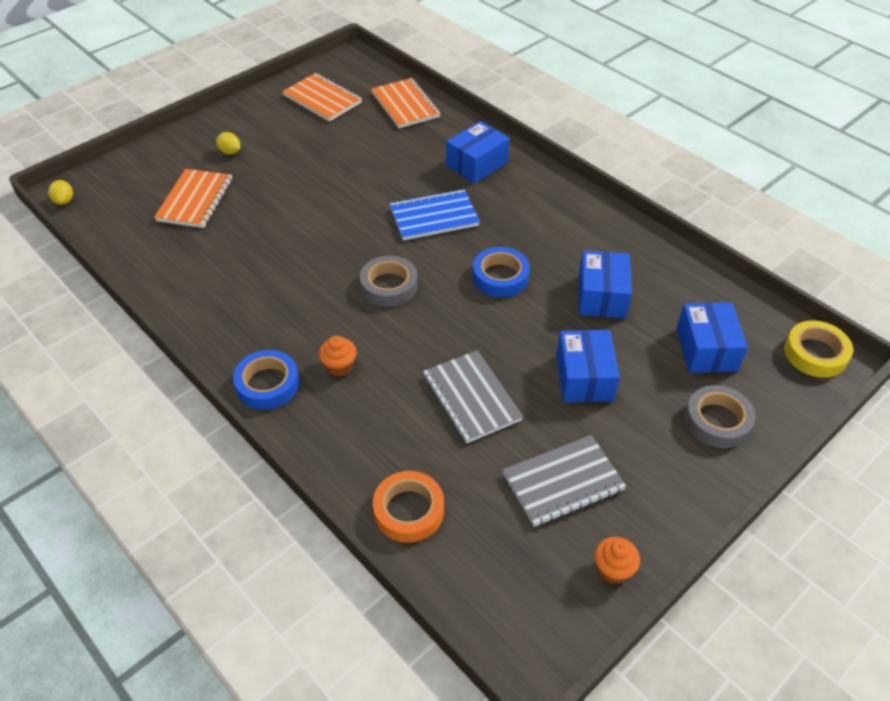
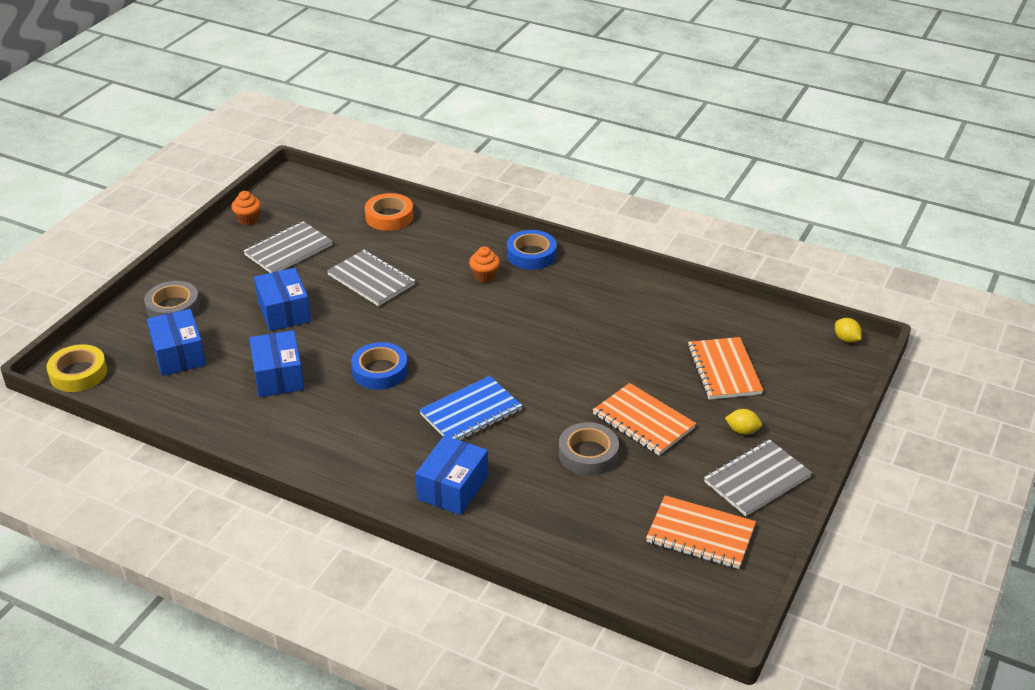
camera: 160 degrees right, 10 degrees down
(253, 120) = (757, 480): none -> grey notebook
(389, 286) = (479, 340): grey tape -> grey tape (588, 454)
(405, 105) = (587, 554): orange notebook -> orange notebook (643, 421)

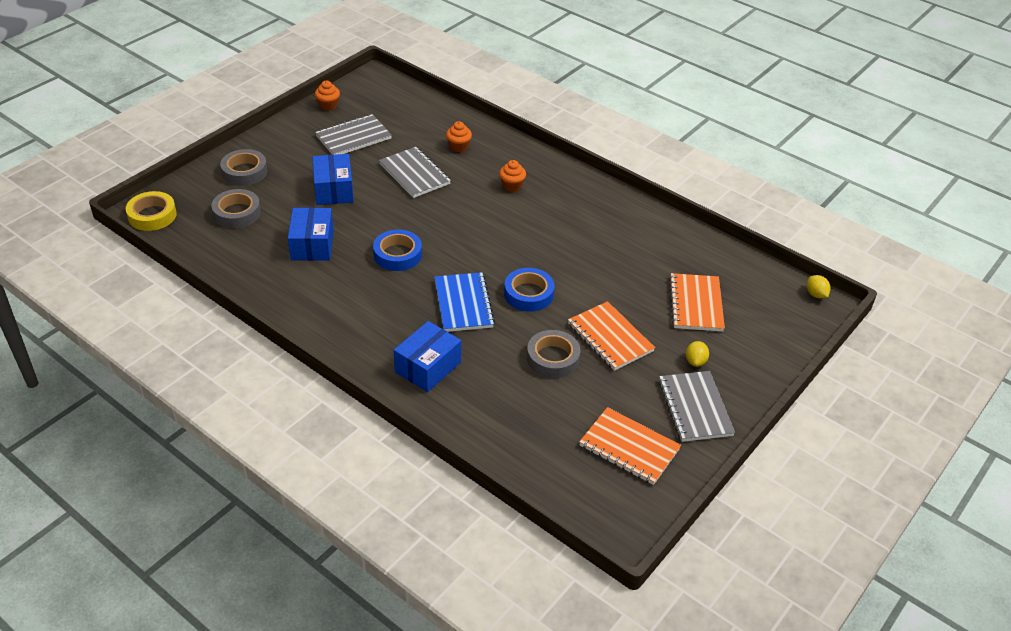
camera: 10 degrees right, 5 degrees up
(179, 355) = (237, 213): blue box -> grey tape
(389, 217) = (446, 121): orange tape -> none
(411, 243) = (458, 147): none -> orange cupcake
(471, 412) = (463, 304): blue notebook -> blue notebook turned 75 degrees counterclockwise
(531, 254) = (558, 173): blue tape -> blue tape (528, 294)
(742, 431) = (695, 361): yellow lemon -> yellow lemon turned 75 degrees clockwise
(757, 480) = (695, 408): grey notebook -> grey notebook turned 75 degrees counterclockwise

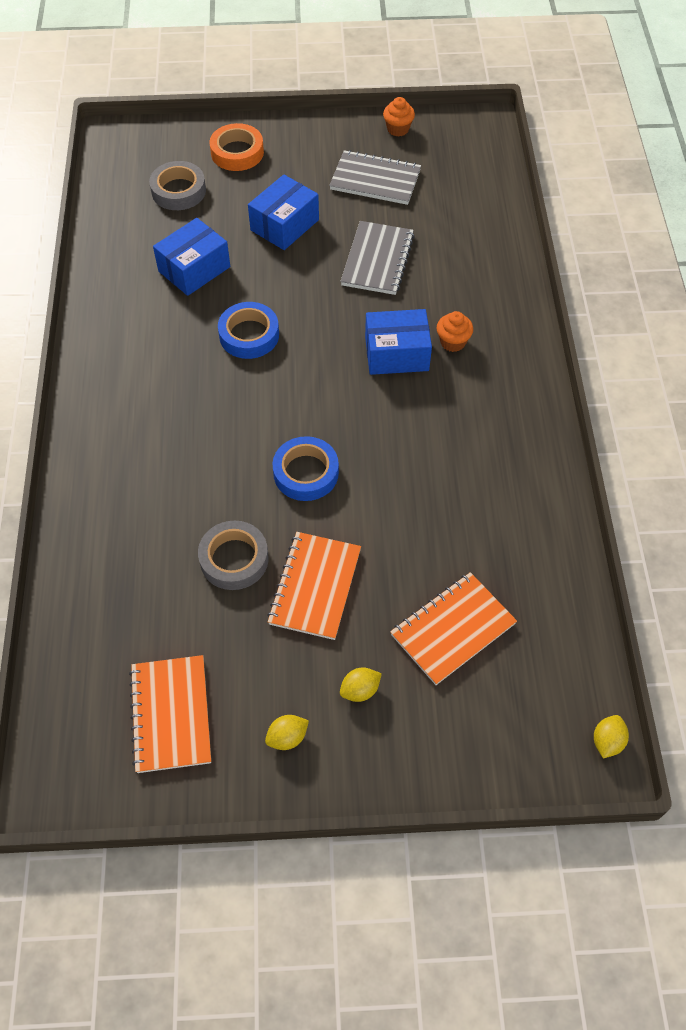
camera: 50 degrees right, 15 degrees up
(152, 215) = (115, 146): yellow tape -> none
(244, 172) = (237, 152): grey tape -> orange tape
(428, 367) = (122, 470): blue box -> blue box (396, 353)
(458, 147) = (460, 259): orange cupcake -> none
(463, 304) = (235, 433): blue notebook -> none
(695, 408) = (287, 737): grey notebook -> yellow lemon

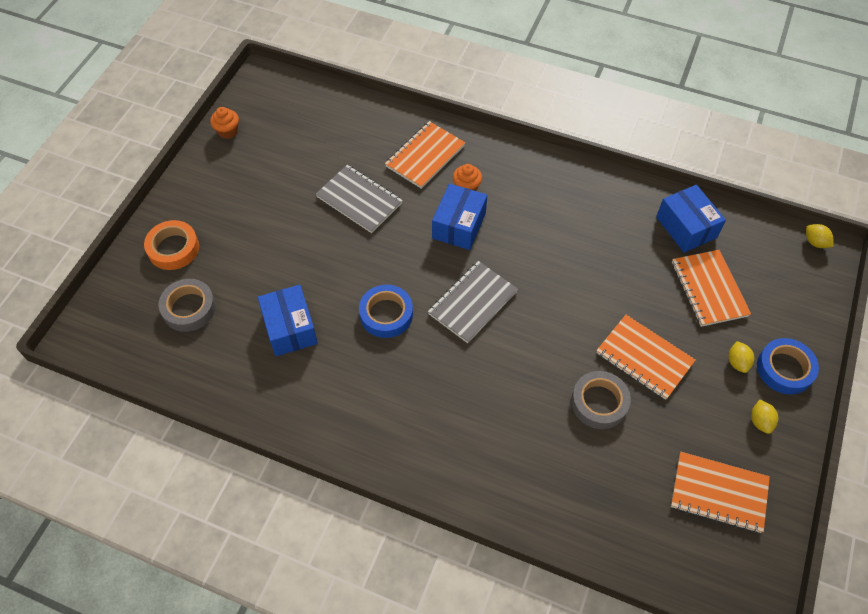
camera: 65 degrees left, 0 degrees up
(284, 225) = (282, 246): blue box -> blue box (686, 227)
(306, 473) = (541, 326): blue tape -> blue tape (784, 369)
(375, 180) = (273, 168): grey notebook -> grey notebook (472, 303)
(472, 291) = (425, 156): none -> orange notebook

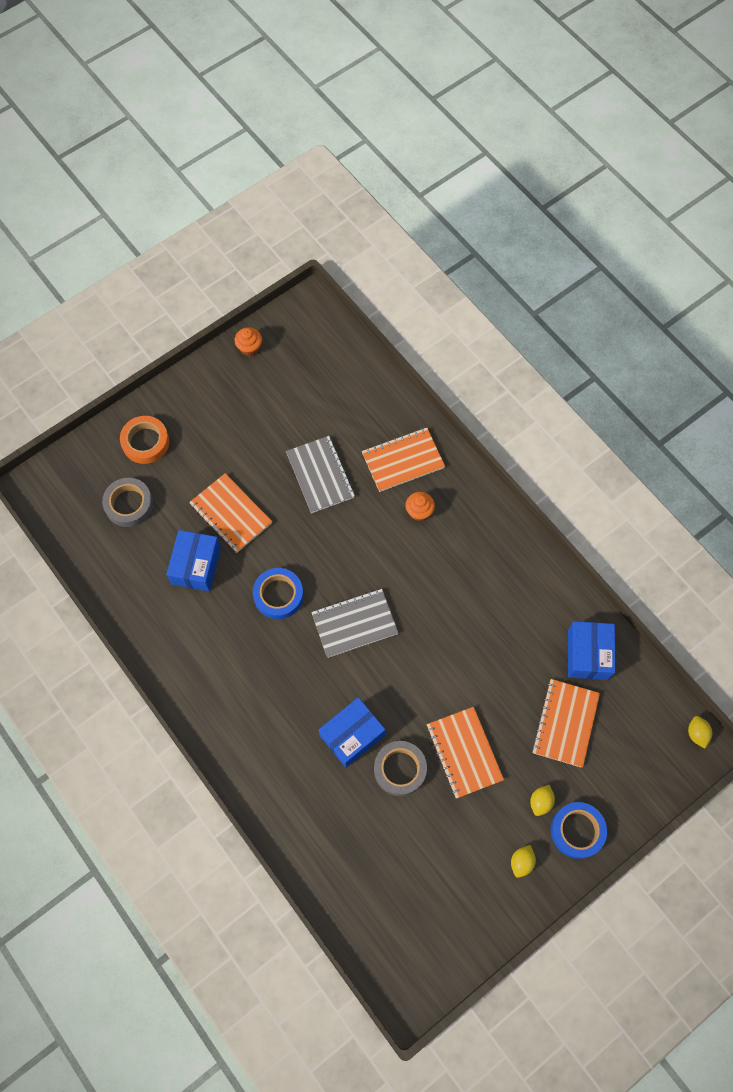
camera: 30 degrees right, 10 degrees up
(459, 225) = (389, 545): blue box -> blue box (352, 735)
(718, 493) = (443, 898): orange notebook -> orange notebook (231, 514)

